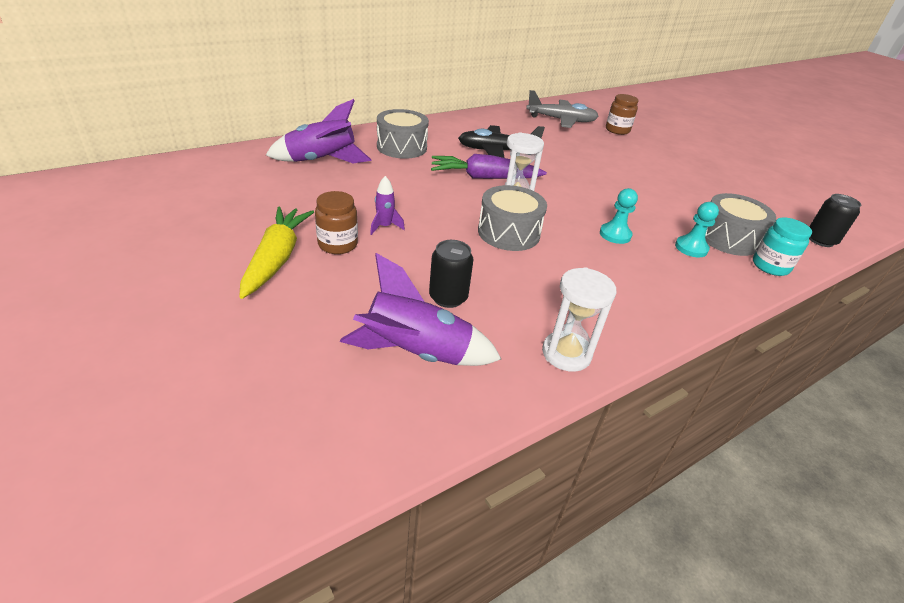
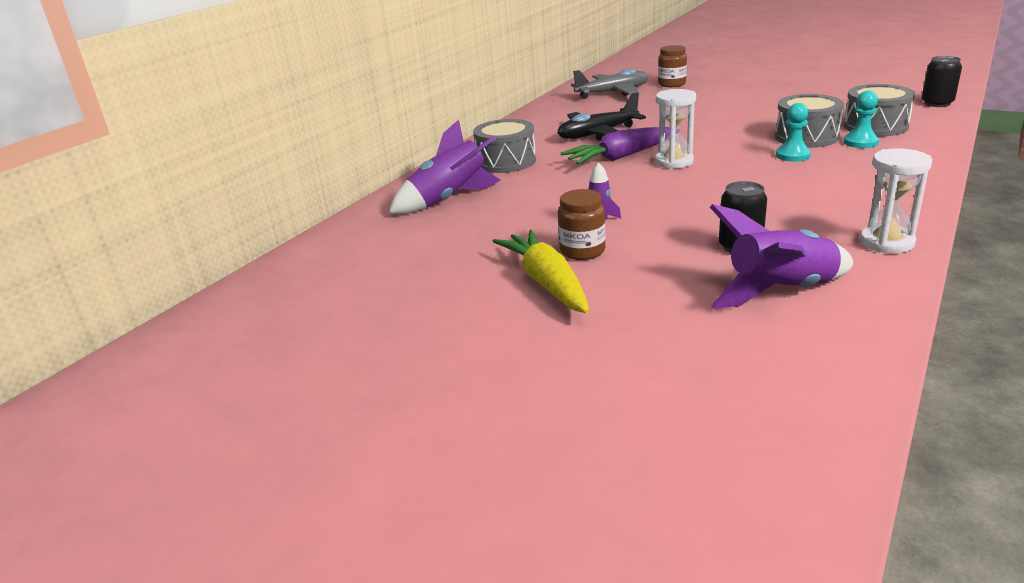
camera: 20 degrees left, 10 degrees down
(508, 233) = (710, 186): grey drum -> grey drum (806, 137)
(770, 266) = (931, 132): turquoise jar -> none

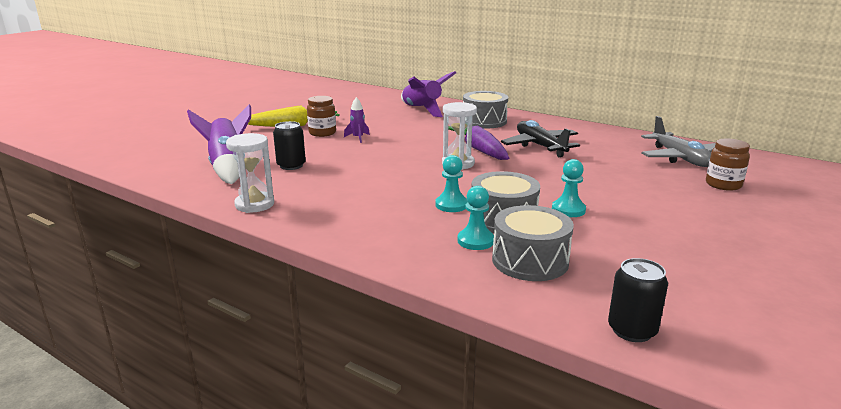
camera: 90 degrees right, 5 degrees down
(765, 120) = (568, 210): none -> turquoise pawn

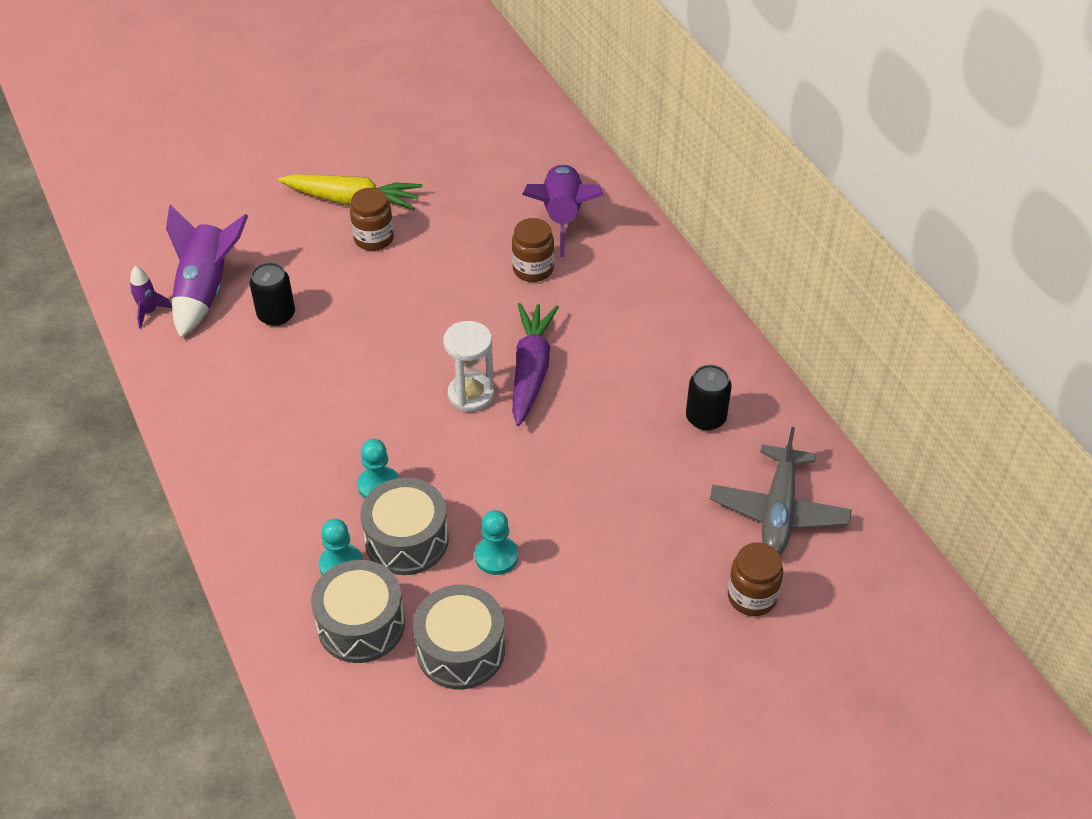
camera: 30 degrees right, 25 degrees up
(254, 204) = (182, 389): white hourglass -> none
(358, 138) = (406, 272): purple rocket -> purple rocket (149, 312)
(430, 124) = (533, 269): none -> brown jar
(484, 121) = (617, 290): grey drum -> grey drum (461, 650)
(540, 146) = (621, 395): black plane -> none
(632, 330) = (347, 765): black can -> black can (705, 418)

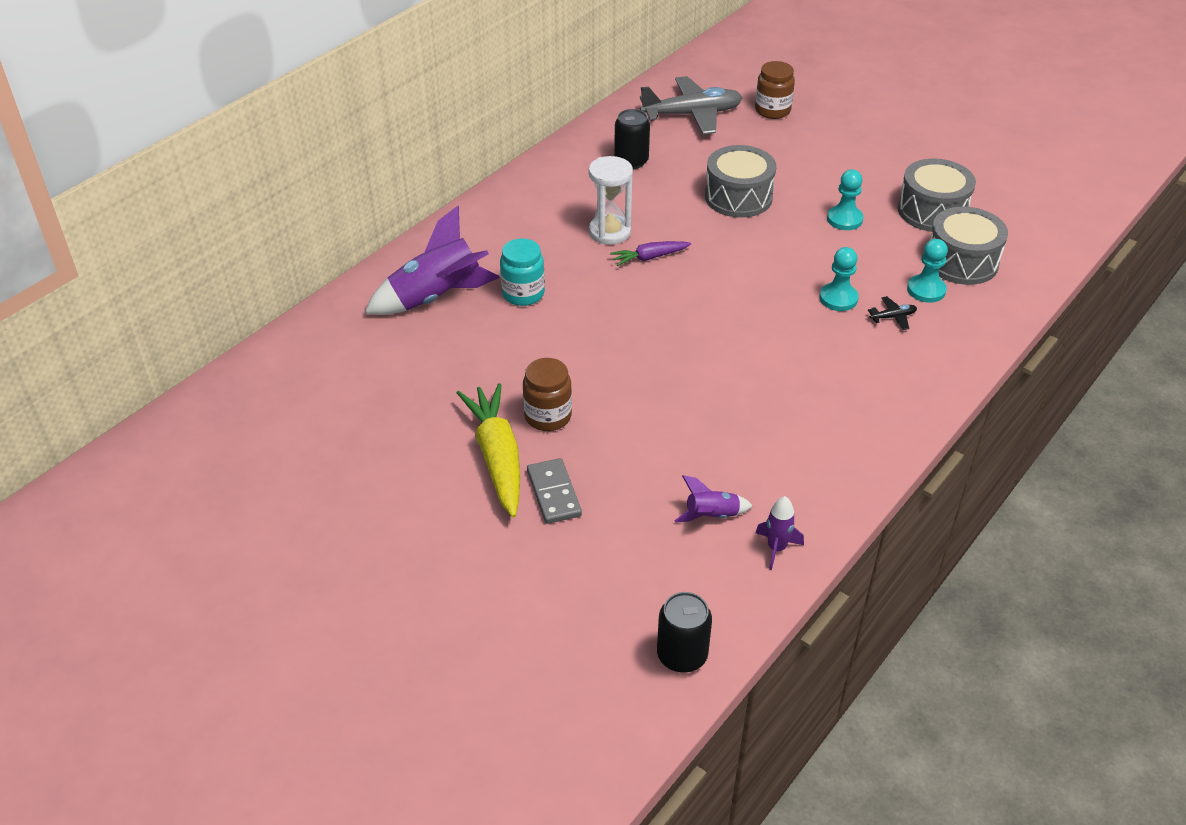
camera: 115 degrees left, 5 degrees down
(206, 290) = (711, 516): purple rocket -> purple rocket, size x0.49
(276, 315) = (705, 443): black can -> black can (682, 655)
(295, 218) = (553, 493): none -> grey domino
(324, 514) = (893, 317): none -> black plane
(407, 540) = (872, 266): grey drum -> grey drum (738, 197)
(471, 395) = (703, 281): white hourglass -> white hourglass (609, 232)
(531, 370) = (649, 257): purple carrot -> purple carrot, size x0.54
(533, 269) = (523, 294): brown jar -> turquoise jar

